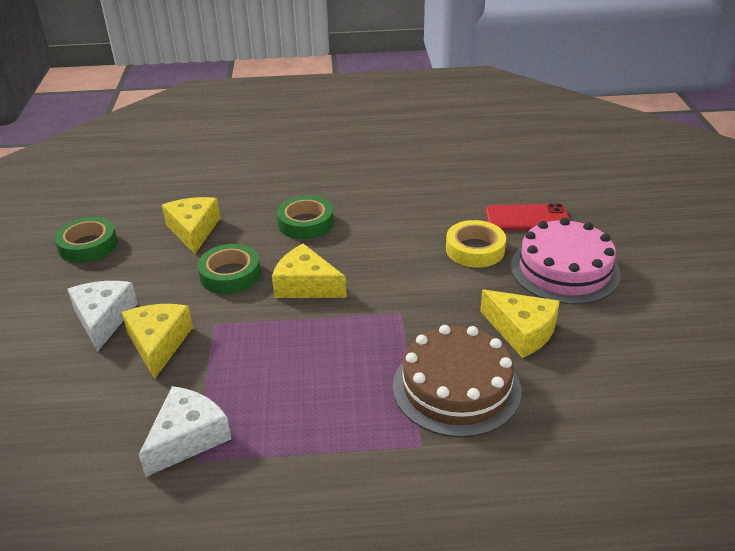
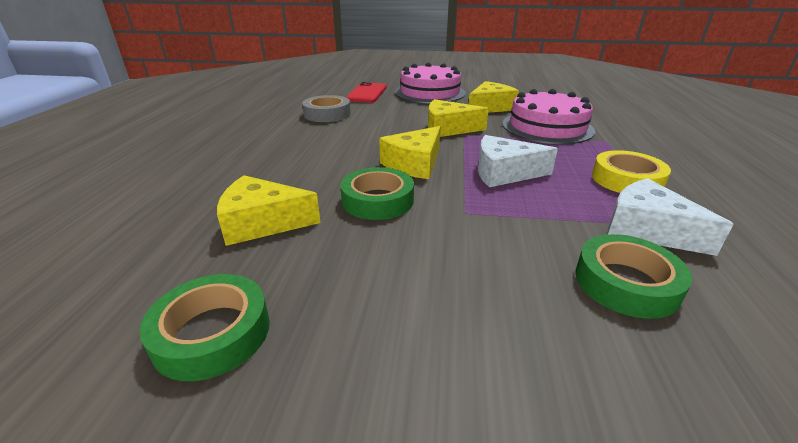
camera: 80 degrees left, 5 degrees down
(103, 319) = (440, 301): white cheese -> white cheese (504, 173)
(158, 344) = (499, 249): yellow cheese -> yellow cheese (448, 129)
(305, 223) = (308, 158): green tape -> green tape (626, 283)
(430, 207) = (327, 114): none -> grey tape
(456, 387) = (547, 127): brown cake -> pink cake
(475, 249) = (395, 108): yellow tape -> yellow tape (627, 180)

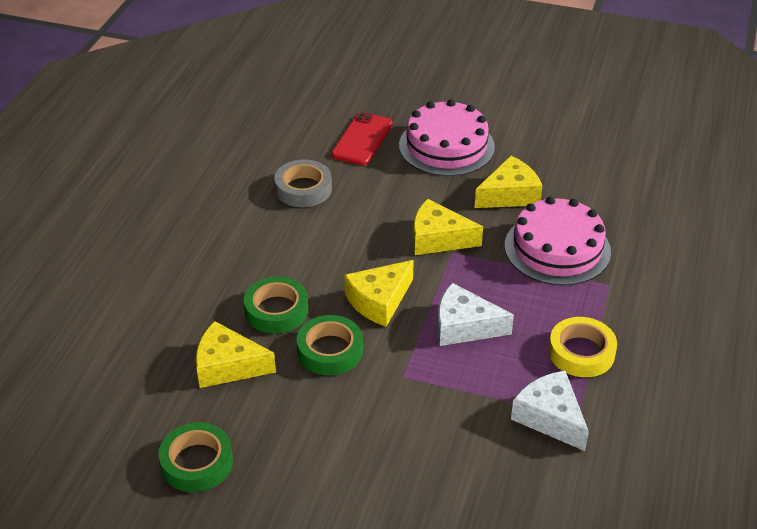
camera: 10 degrees right, 10 degrees up
(626, 283) = (492, 465): green tape -> green tape (276, 310)

